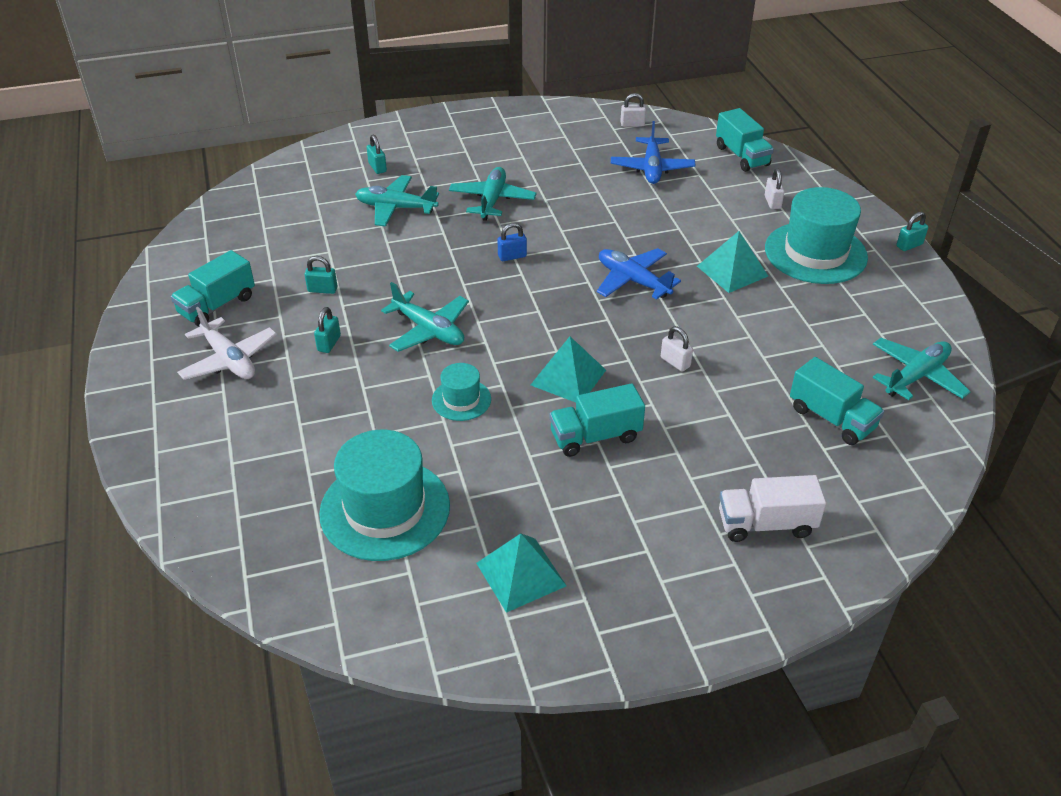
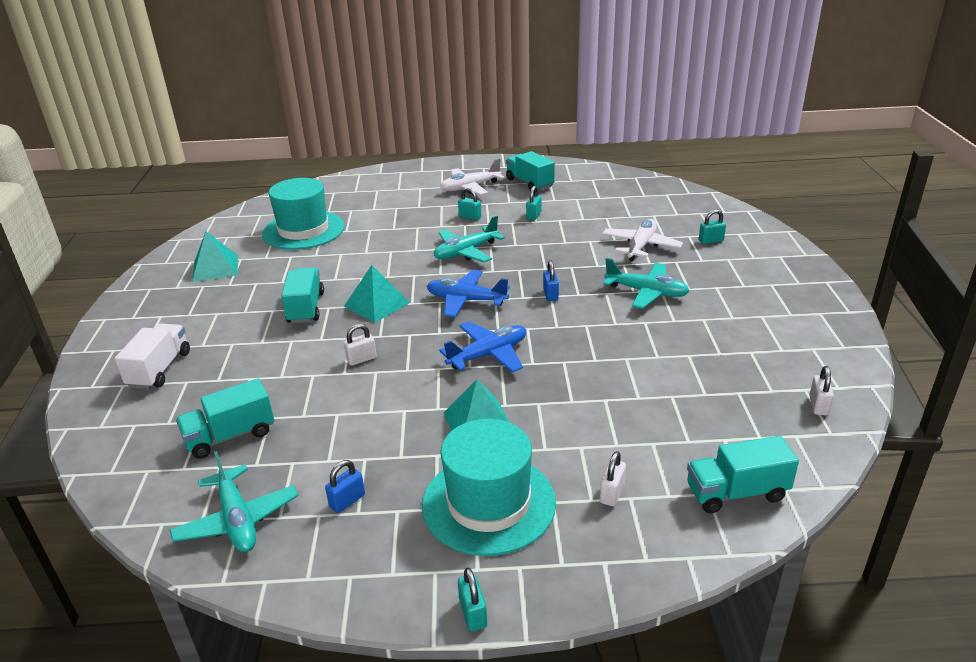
camera: 105 degrees right, 10 degrees down
(396, 208) = (640, 246): turquoise plane -> white plane
(461, 400) = (381, 259): turquoise hat -> none
(652, 168) = (704, 403): blue plane -> blue plane (466, 300)
(772, 202) = (612, 493): white padlock -> white padlock turned 75 degrees counterclockwise
(858, 322) = (347, 501): none -> blue padlock

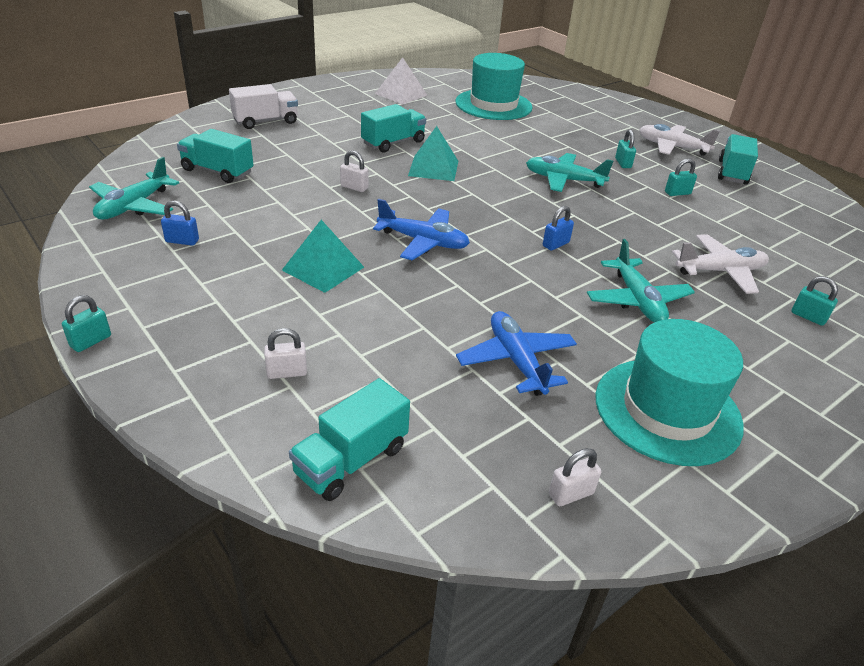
camera: 50 degrees right, 5 degrees up
(215, 268) = (401, 94): turquoise pyramid -> white pyramid
(466, 300) = (490, 205): blue plane -> blue plane (516, 361)
(489, 503) = (224, 307): turquoise hat -> turquoise hat (667, 410)
(736, 493) = (351, 460): turquoise truck -> turquoise truck turned 90 degrees counterclockwise

